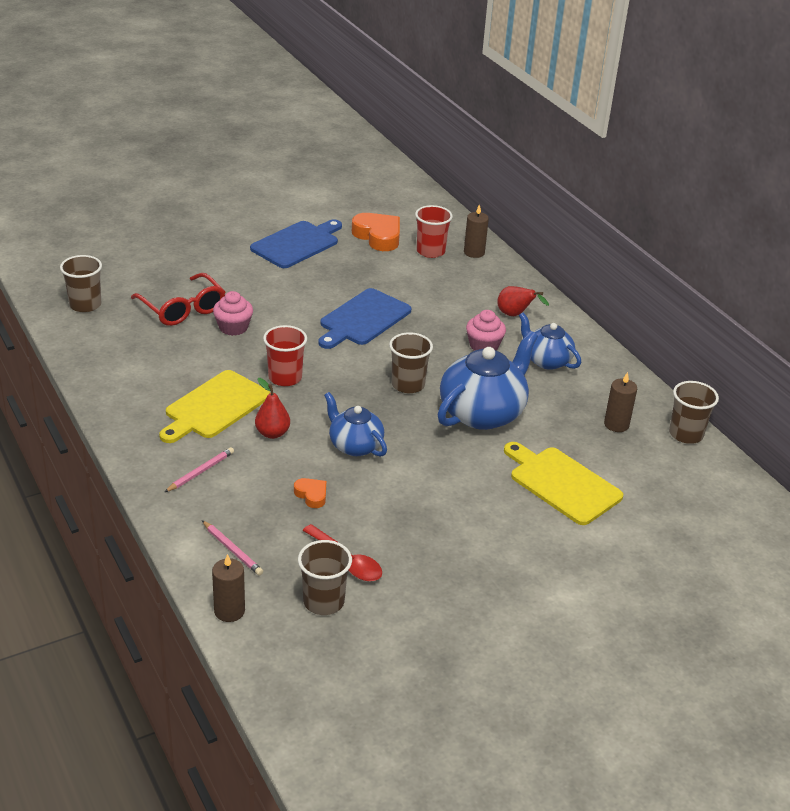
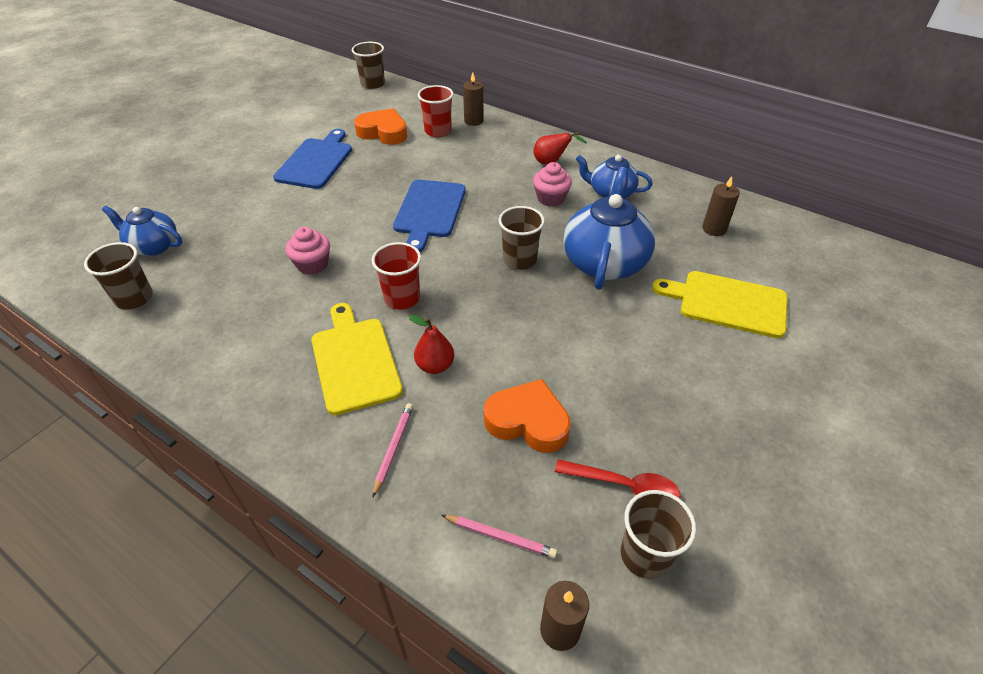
camera: 25 degrees left, 10 degrees up
(182, 309) = (246, 263): red glasses -> none
(215, 407) = (354, 361): yellow cutting board -> yellow cutting board turned 150 degrees clockwise
(311, 495) = (528, 421): orange heart -> orange heart, size x1.95
(355, 445) = (524, 344): blue teapot -> blue teapot (154, 246)
(686, 434) = (769, 216): brown cup -> brown cup (373, 84)

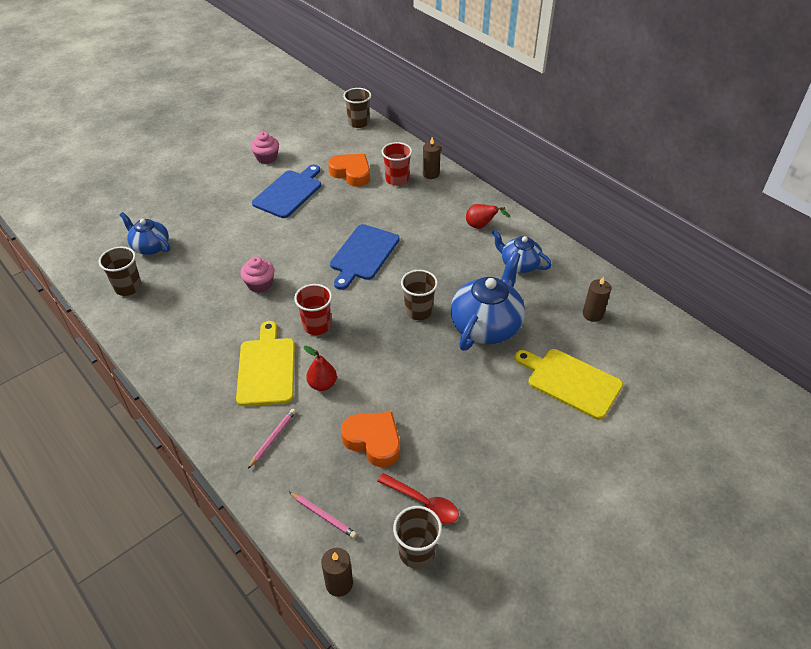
camera: 15 degrees right, 0 degrees up
(550, 198) = (466, 260): pink cupcake -> pink cupcake (267, 158)

